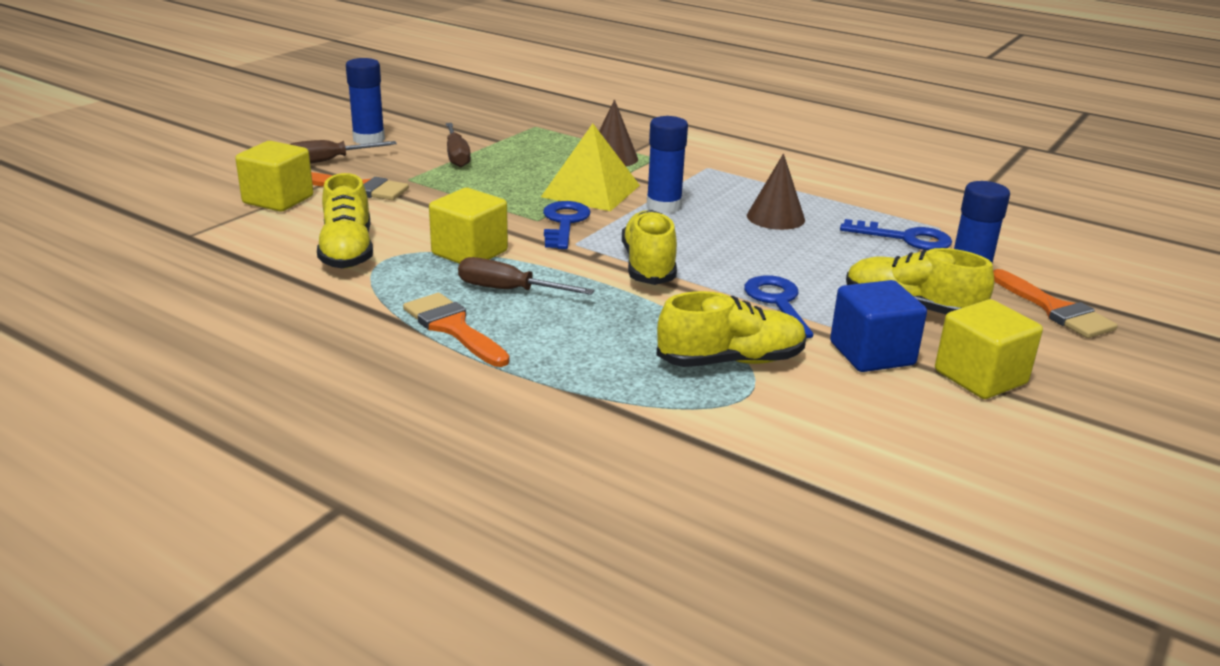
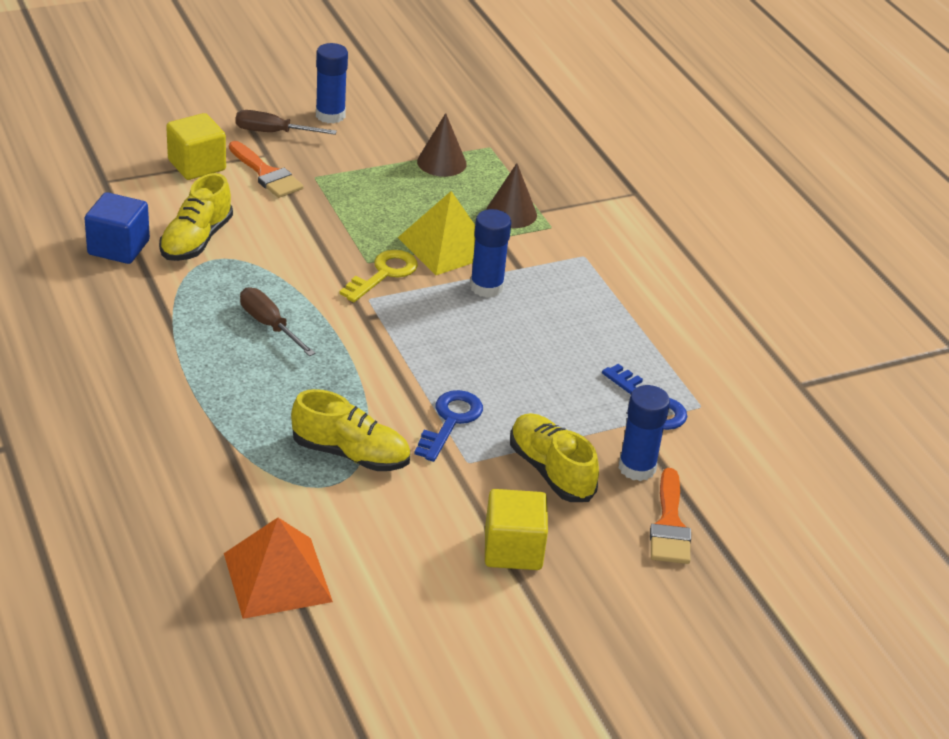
camera: 30 degrees right, 10 degrees up
(453, 328) = (197, 343): orange brush -> none
(457, 156) = (381, 163): brown screwdriver -> none
(469, 253) = (280, 277): yellow cube -> none
(564, 223) = (384, 274): blue key -> yellow key
(648, 266) = (397, 344): yellow shoe -> none
(775, 217) = (567, 336): brown cone -> brown cone (441, 162)
(821, 499) = (277, 577): none -> orange pyramid
(872, 354) = (460, 494): blue cube -> blue cube (118, 247)

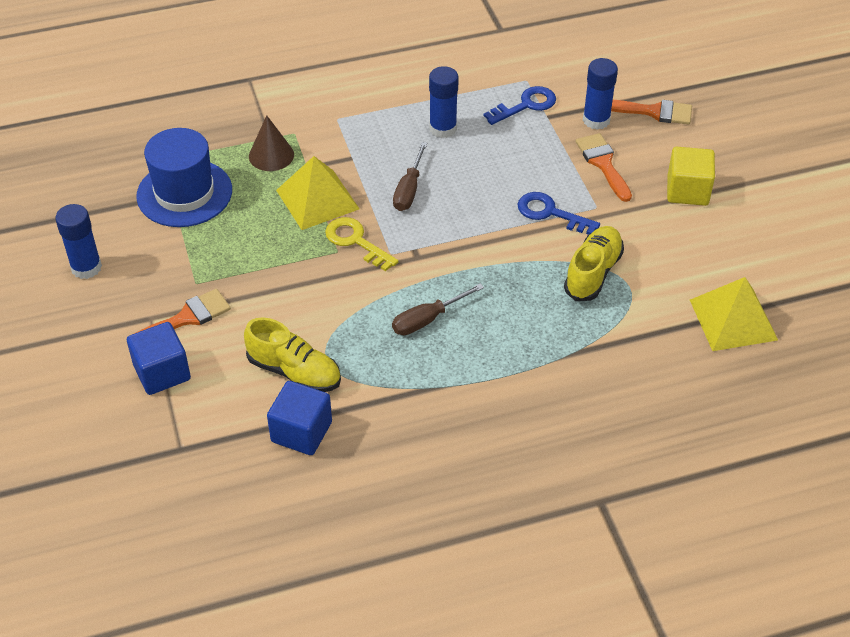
camera: 80 degrees left, 10 degrees up
(197, 165) = (162, 372): yellow cube -> blue cube
(273, 132) = (110, 312): brown screwdriver -> brown screwdriver (409, 190)
(277, 577) = (733, 319): orange pyramid -> yellow pyramid
(441, 162) = (184, 193): brown cone -> blue hat
(486, 287) = (378, 179): blue glue stick -> blue glue stick (443, 128)
(551, 471) = (603, 164): yellow shoe -> orange brush

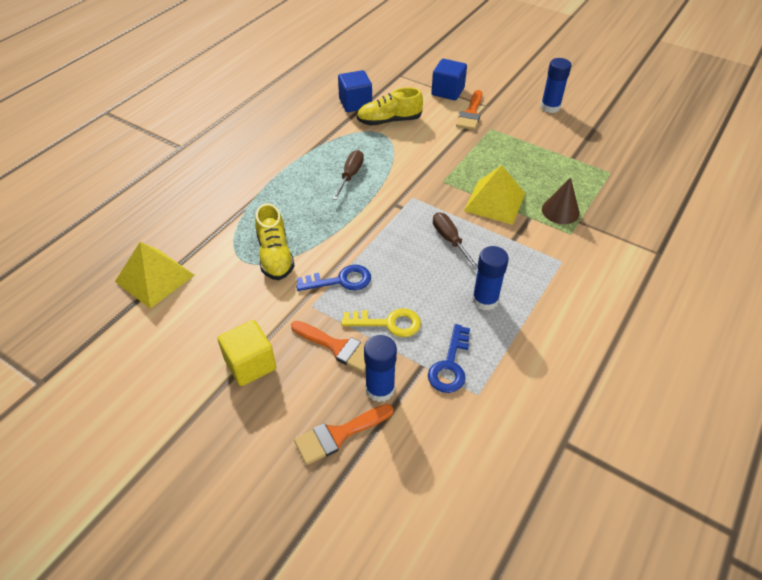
camera: 140 degrees right, 0 degrees up
(184, 193) = (568, 162): blue hat -> none
(356, 241) = (440, 192): yellow key -> yellow key (388, 323)

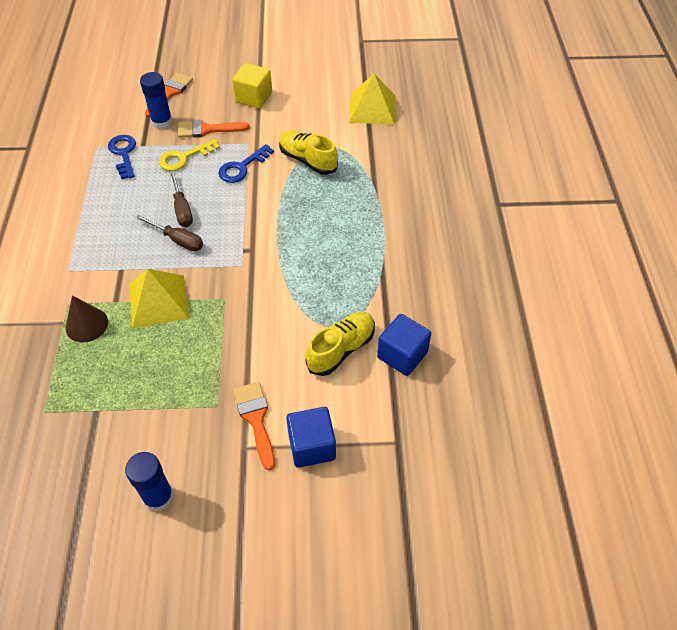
camera: 145 degrees right, 5 degrees up
(350, 175) = (317, 257): brown screwdriver -> brown screwdriver (182, 209)
(485, 300) = (121, 206): blue glue stick -> none

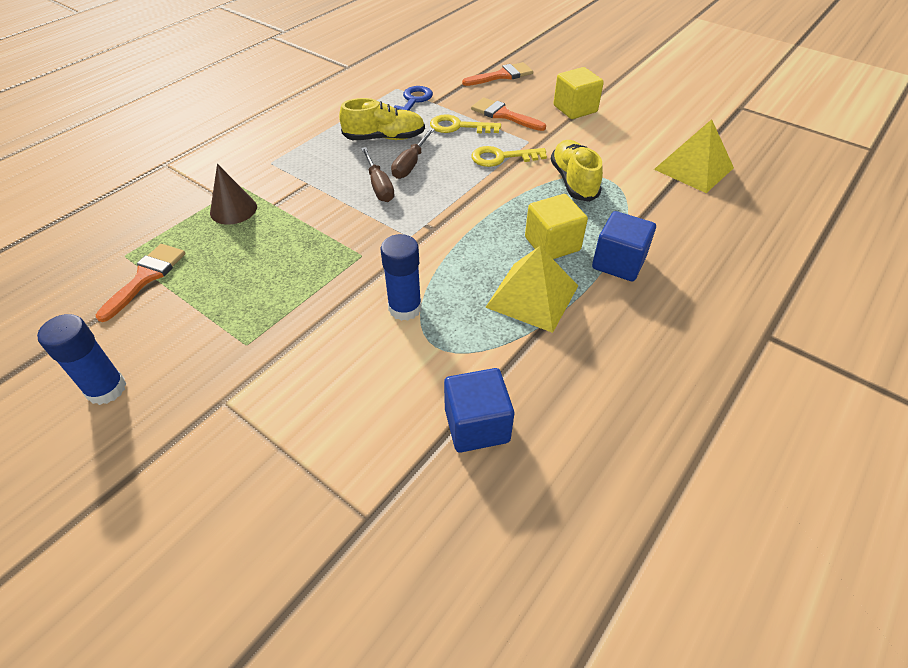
camera: 40 degrees right, 5 degrees down
(158, 301) = (306, 224): yellow pyramid -> yellow pyramid (532, 296)
(162, 122) = (470, 93): blue glue stick -> blue glue stick (405, 308)
(242, 167) = (501, 157): blue key -> yellow key
(256, 419) = (262, 382): orange brush -> orange brush (146, 278)
(312, 446) = (280, 450): blue cube -> blue cube (618, 263)
(337, 215) = (552, 244): none -> yellow cube
(341, 349) = (417, 373): yellow shoe -> yellow shoe (384, 138)

